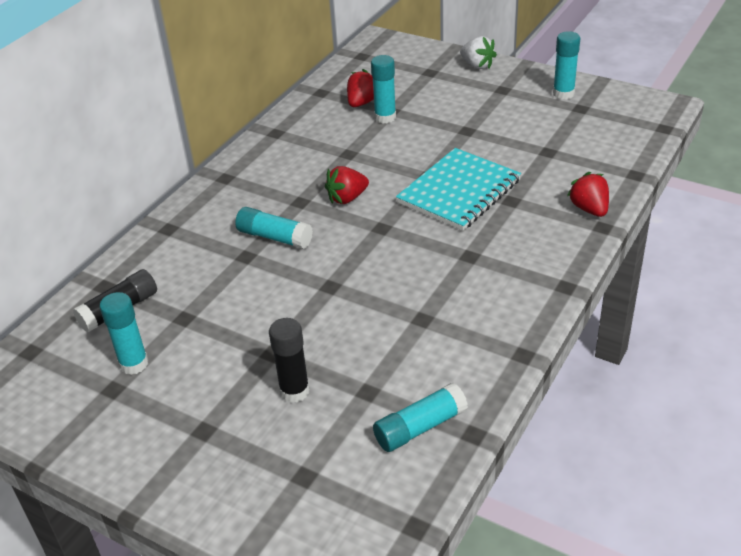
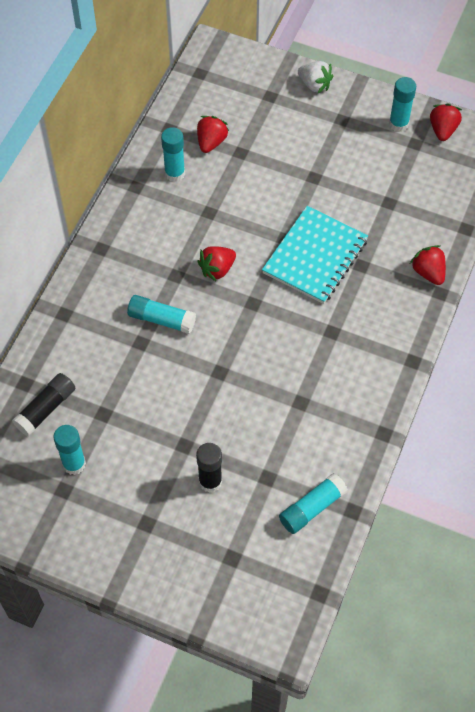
camera: 10 degrees left, 20 degrees up
(385, 117) = (236, 162): turquoise glue stick -> turquoise glue stick (175, 173)
(611, 99) = (443, 130): none -> red strawberry

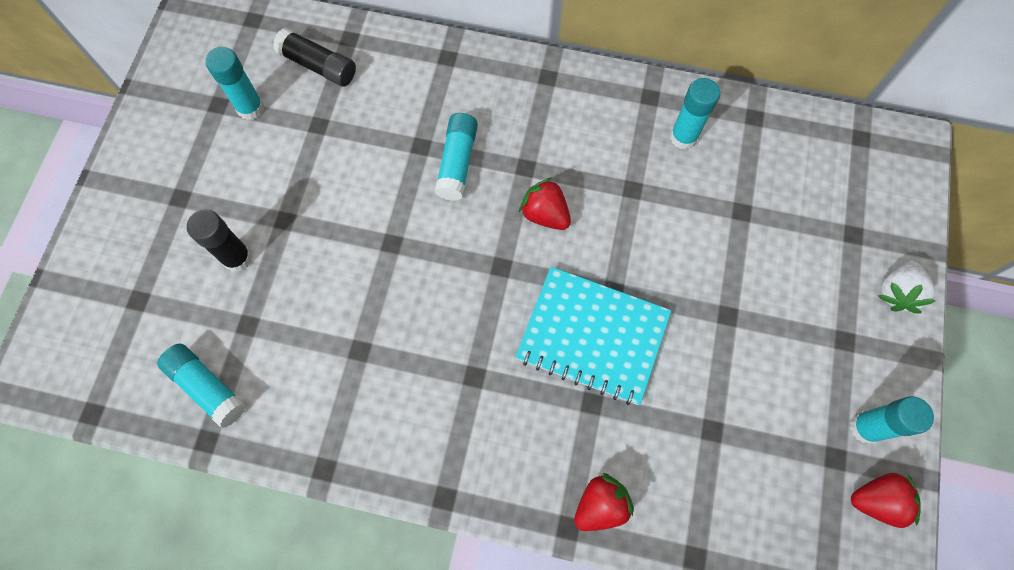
camera: 80 degrees right, 10 degrees up
(211, 142) = (748, 172): red strawberry -> none

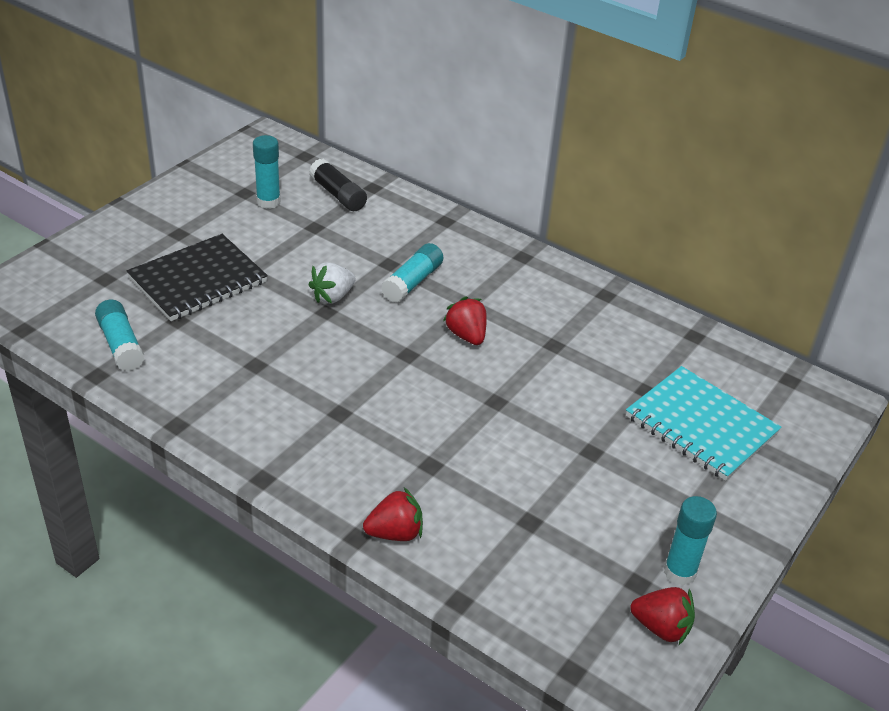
camera: 20 degrees right, 30 degrees down
(237, 258) = (198, 280): black glue stick -> black notebook
(592, 336) = (459, 423): turquoise notebook -> turquoise notebook (701, 425)
(683, 137) = (620, 328): turquoise glue stick -> none
(896, 292) = (765, 491): white strawberry -> white strawberry (332, 296)

